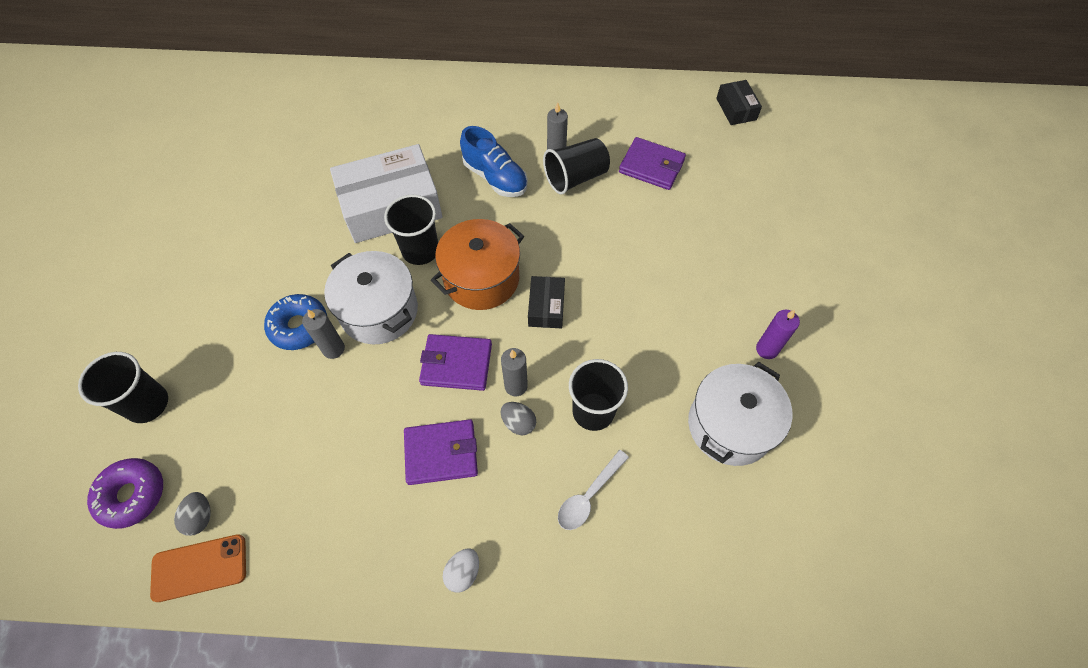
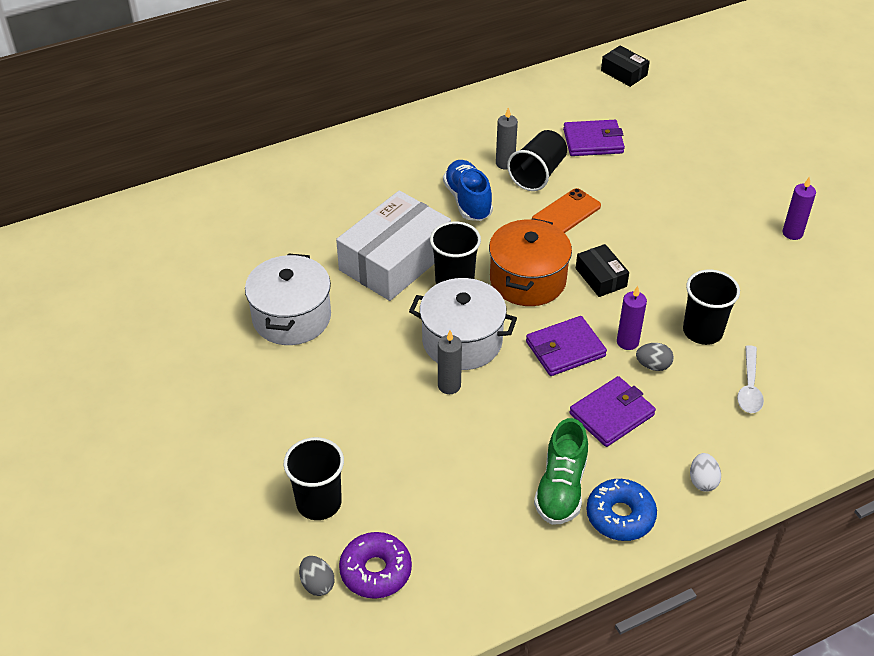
camera: 30 degrees left, 15 degrees down
(199, 567) = (489, 587): orange phone -> orange phone (566, 213)
(200, 517) = (453, 555): grey egg -> grey egg (317, 584)
(299, 326) = (401, 383): blue donut -> blue donut (620, 516)
(337, 504) = (561, 488): none -> green shoe
(495, 177) = (468, 201): blue shoe -> blue shoe turned 120 degrees counterclockwise
(516, 386) = (627, 342): grey candle -> purple candle
(730, 425) = (809, 294): white pot -> white pot (291, 317)

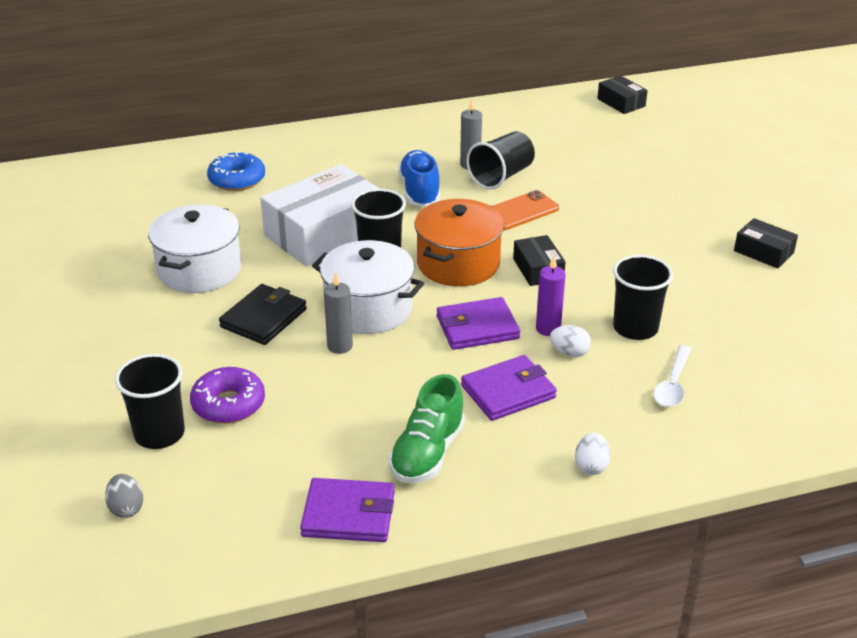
camera: 10 degrees right, 10 degrees down
(370, 364) = (263, 318): none -> black wallet
(375, 571) = (194, 504): purple donut -> purple donut (228, 404)
(593, 141) = (569, 155): purple wallet -> purple wallet (348, 514)
(620, 516) = (485, 487): blue donut -> blue donut (237, 180)
(653, 365) = (569, 353): grey egg -> white egg
(792, 233) = (763, 252): purple candle -> black box

